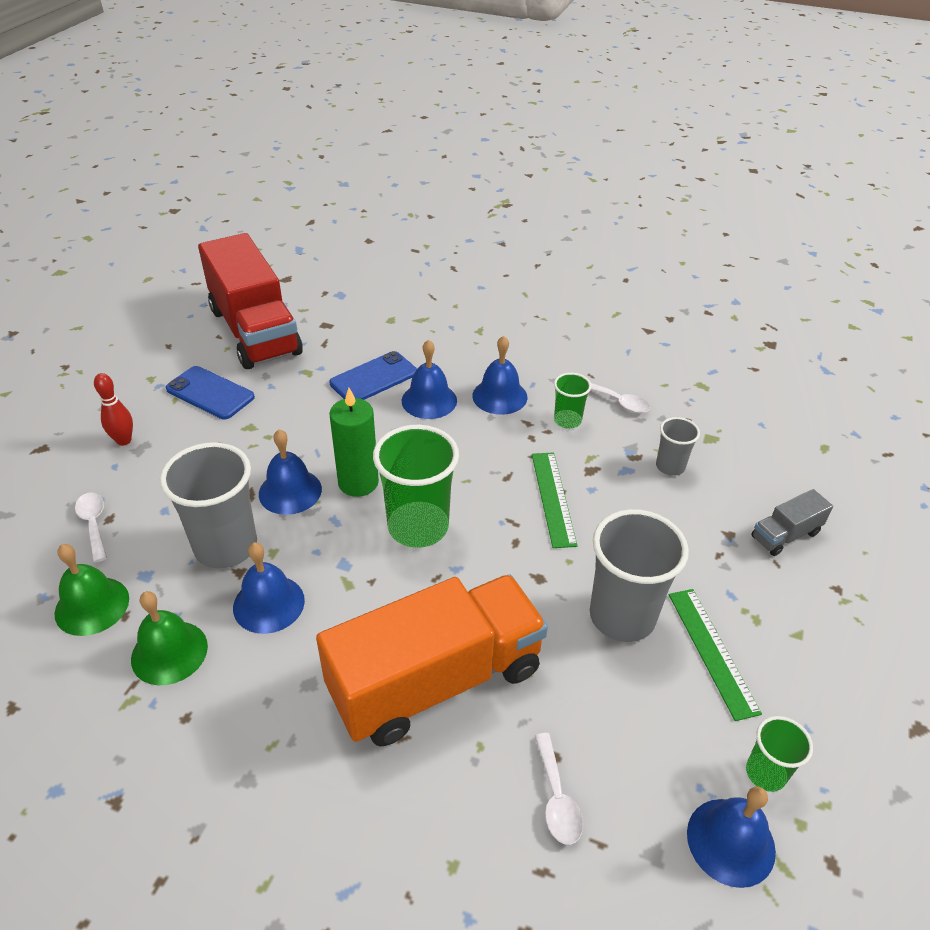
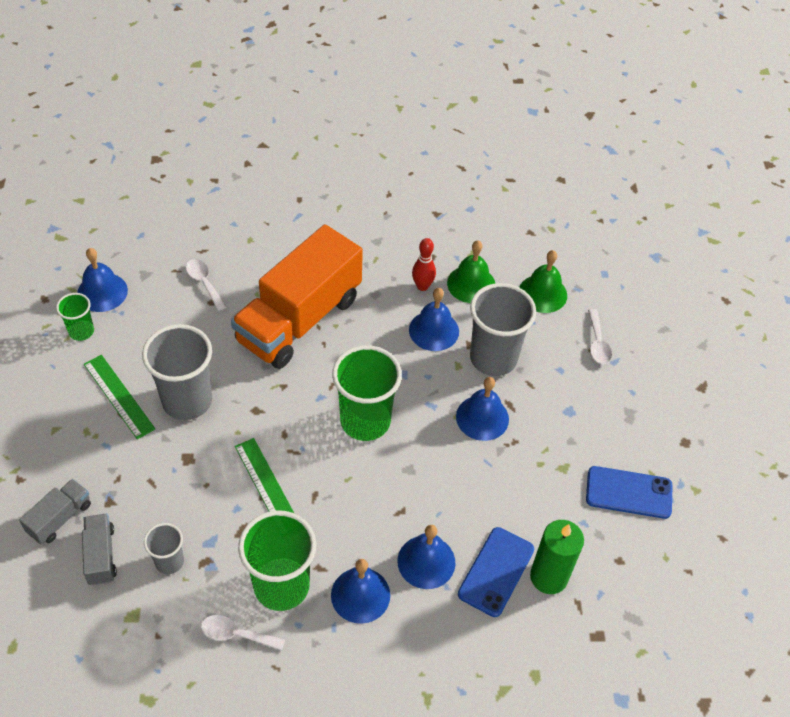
camera: 155 degrees right, 10 degrees up
(94, 524) = (597, 343): white spoon -> white spoon turned 45 degrees clockwise
(124, 440) = (649, 416): red bowling pin -> red bowling pin (422, 286)
(255, 331) = (660, 593): red truck -> none
(358, 482) = (435, 444): green candle -> green candle (548, 577)
(567, 420) = (281, 586): green cup -> green cup, size x1.92
(740, 490) = (101, 555): none -> grey truck

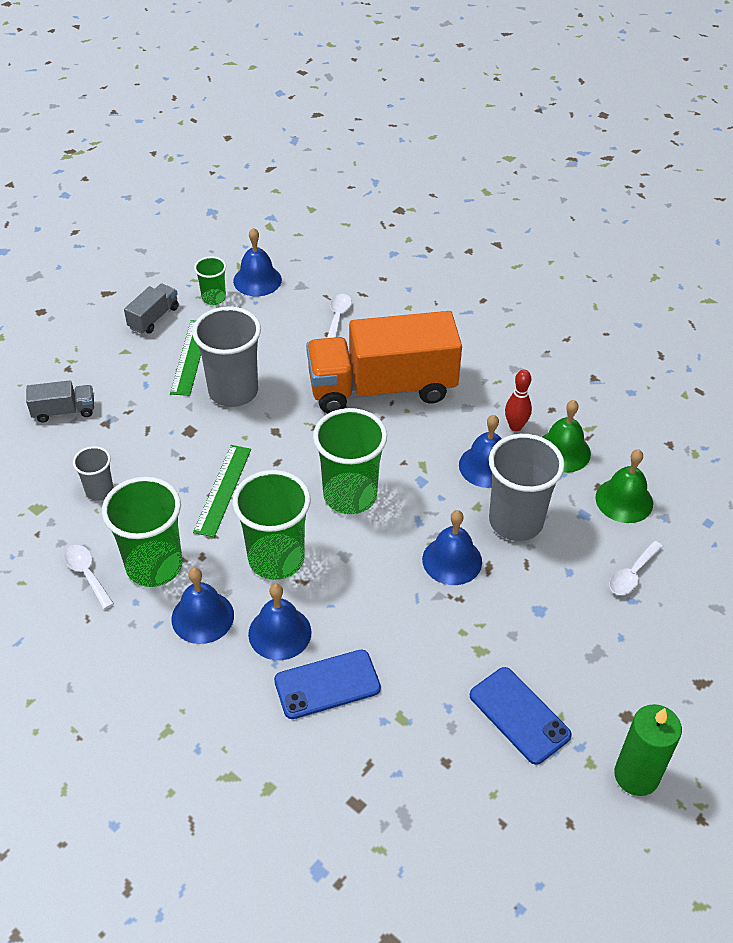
camera: 45 degrees right, 5 degrees down
(101, 555) = (62, 454): grey truck -> grey truck (154, 318)
(365, 509) = (276, 559): none -> green cup
(548, 577) = (367, 724): green candle -> green candle (636, 775)

